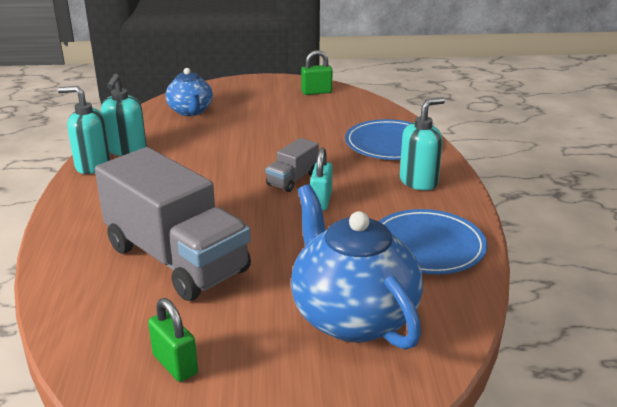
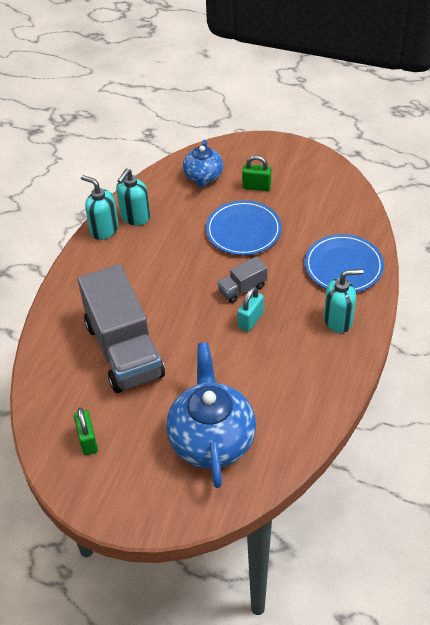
camera: 25 degrees right, 20 degrees up
(316, 92) = (321, 176): green padlock -> green padlock (256, 187)
(427, 246) = (300, 392): blue plate -> blue plate (243, 230)

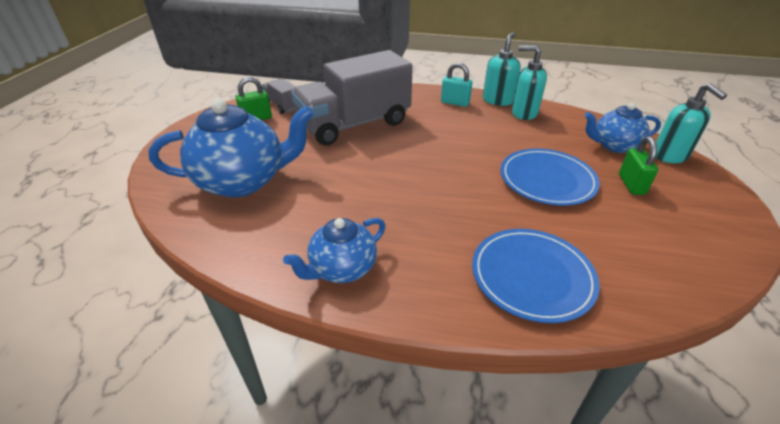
camera: 80 degrees right, 10 degrees down
(242, 288) = (453, 185): grey truck -> grey truck (282, 105)
(250, 320) = (407, 195): turquoise padlock -> turquoise padlock (455, 103)
(330, 365) = (342, 269): none -> blue teapot
(338, 320) = (424, 274): turquoise soap dispenser -> turquoise soap dispenser (670, 156)

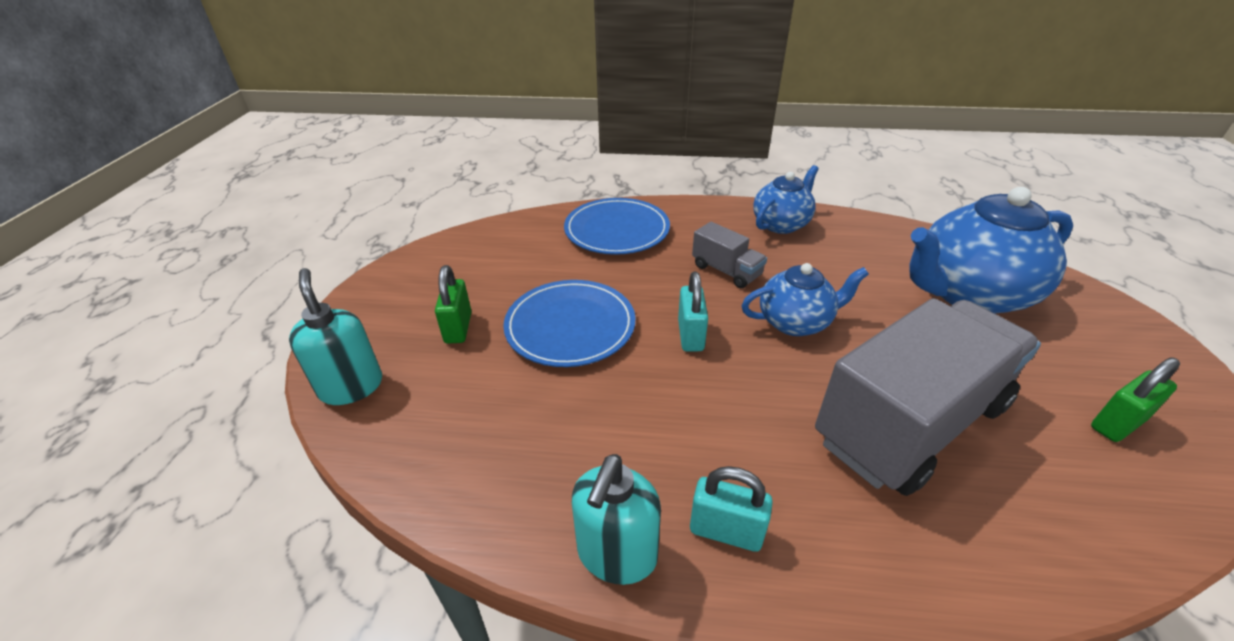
camera: 175 degrees right, 0 degrees up
(282, 105) = (1122, 477): grey truck -> grey truck (726, 271)
(460, 168) = (690, 335): none -> turquoise padlock
(523, 113) = (562, 498): turquoise soap dispenser -> none
(614, 146) = (427, 404): blue teapot -> blue teapot (795, 322)

